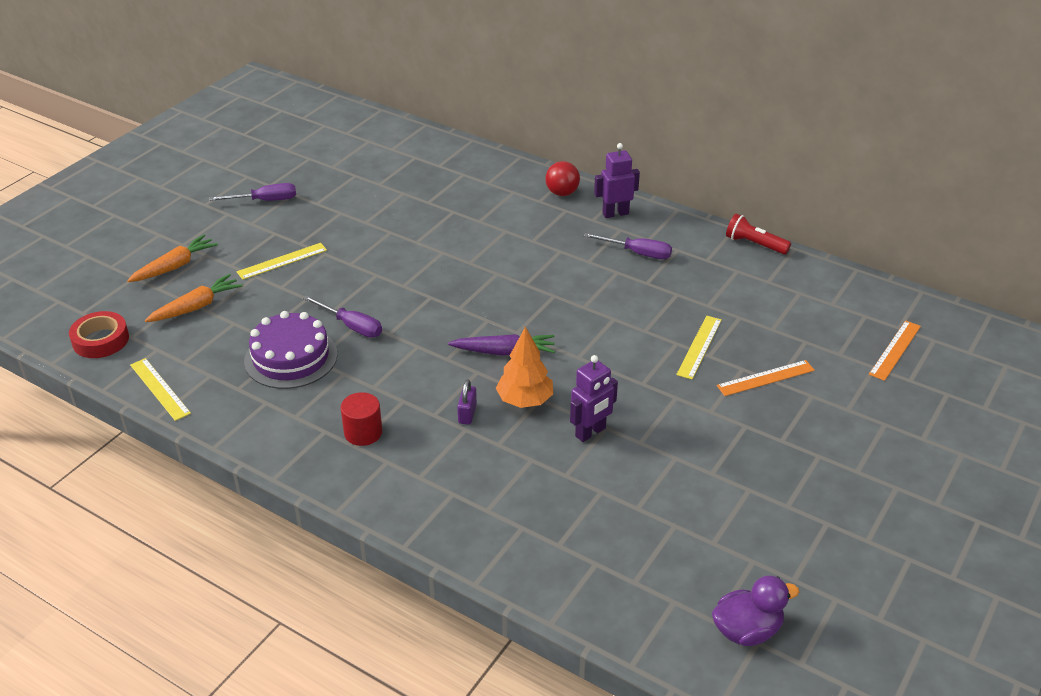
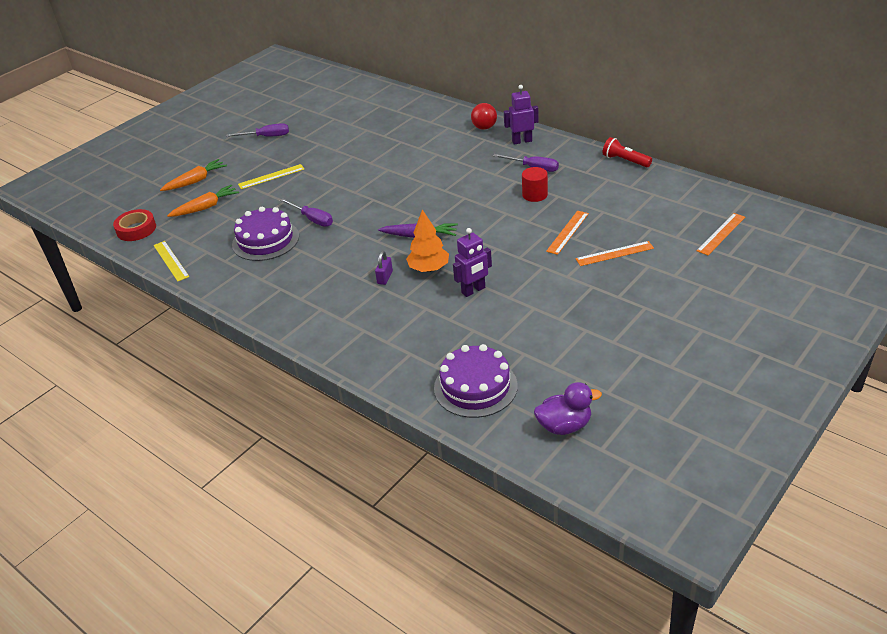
camera: 10 degrees right, 0 degrees up
(363, 432) = (307, 290): red cylinder -> red cylinder (535, 195)
(619, 575) = (475, 387): none -> purple cake
(699, 347) = (568, 232): yellow ruler -> orange ruler

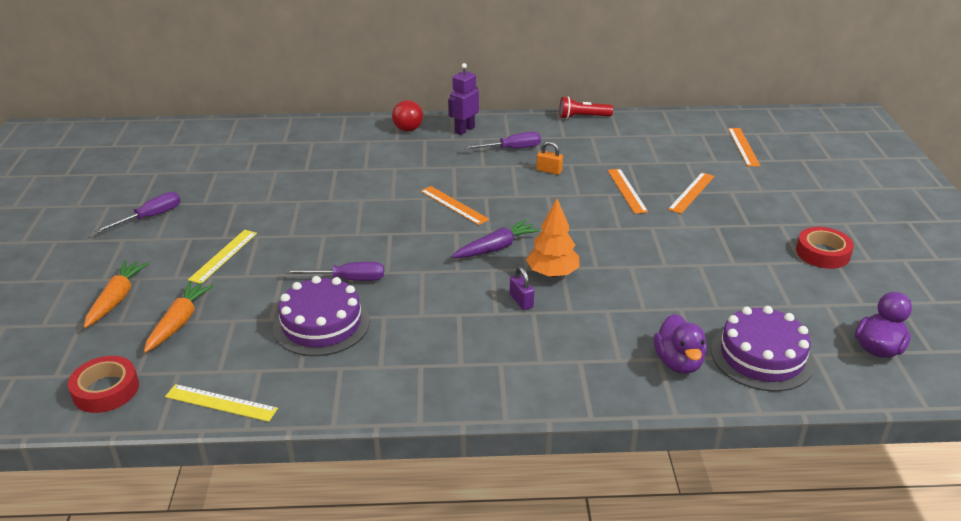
camera: 45 degrees left, 5 degrees down
(418, 362) = (678, 362): none -> purple duck
(436, 195) = (454, 205): none -> orange ruler
(473, 290) = (625, 274): purple robot -> none
(535, 195) = (549, 170): red cylinder -> orange padlock
(641, 343) = (822, 253): none -> red tape

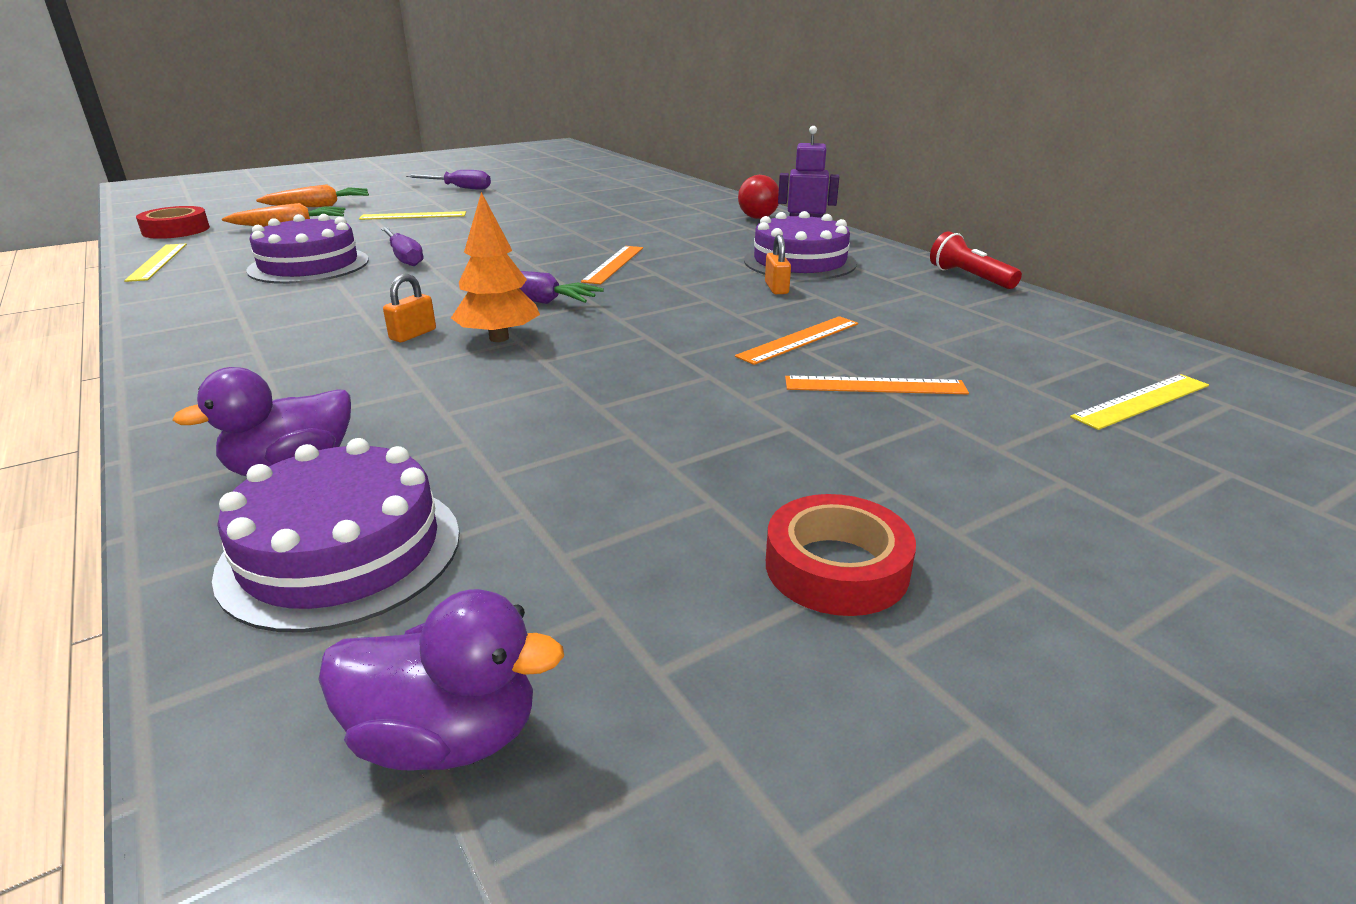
camera: 60 degrees right, 5 degrees down
(512, 149) = (799, 262): purple screwdriver -> purple cake
(521, 301) = (413, 334): purple padlock -> orange padlock
(743, 147) = (1141, 401): orange ruler -> yellow ruler

